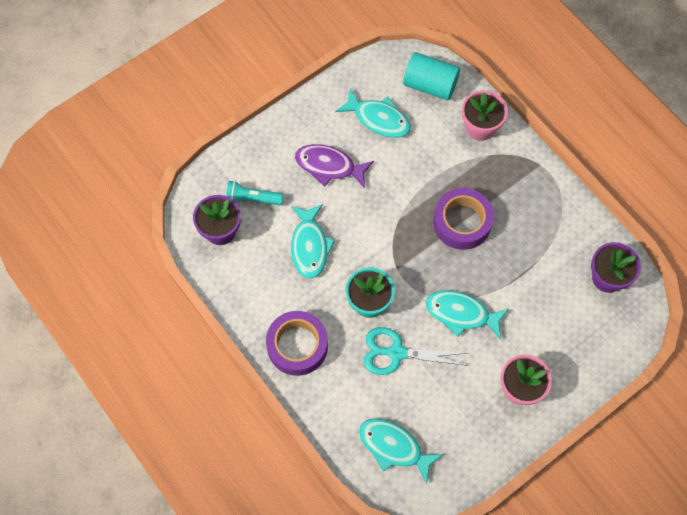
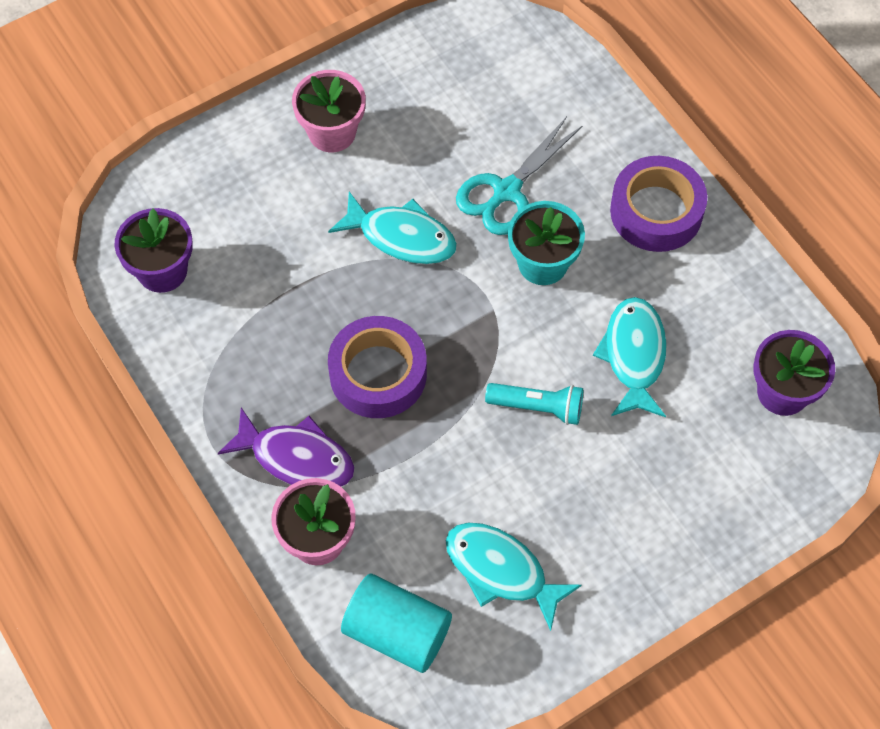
camera: 175 degrees left, 5 degrees down
(252, 199) = (731, 441): turquoise flashlight -> turquoise flashlight (538, 407)
(329, 166) = (596, 488): purple fish -> purple fish (296, 458)
(394, 447) = (522, 76): turquoise fish -> none
(396, 353) = (506, 191): turquoise scissors -> turquoise scissors turned 120 degrees clockwise

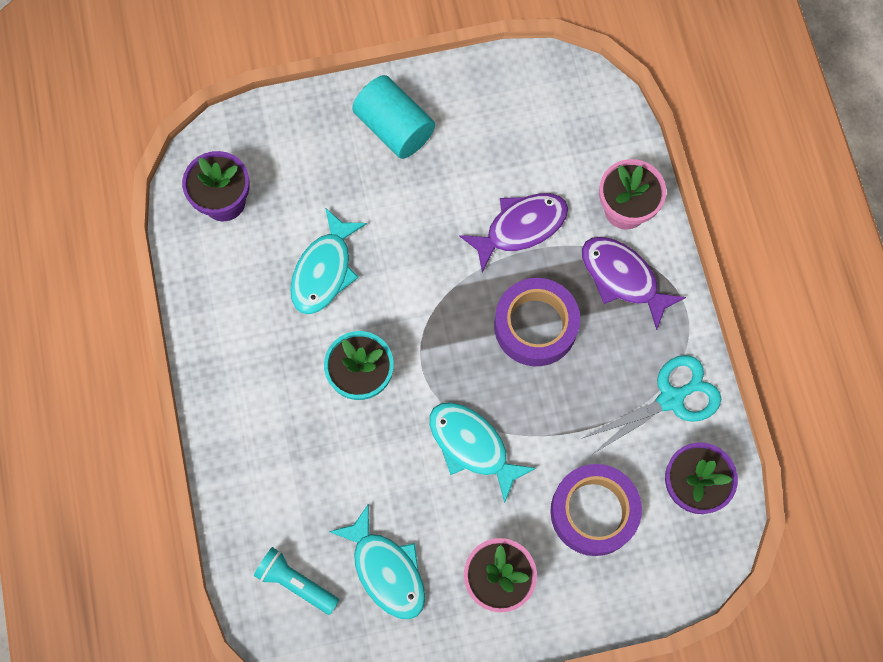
camera: 160 degrees left, 10 degrees up
(397, 632) = (588, 124): turquoise cylinder -> turquoise cylinder (394, 128)
(434, 476) = (520, 227): none -> purple fish
(501, 571) = (497, 141): turquoise fish -> turquoise fish (386, 570)
(506, 191) = (363, 459): turquoise scissors -> turquoise scissors (671, 399)
(538, 407) = (419, 254): turquoise flashlight -> turquoise flashlight (296, 582)
(656, 211) = (244, 392): purple tape -> purple tape (593, 512)

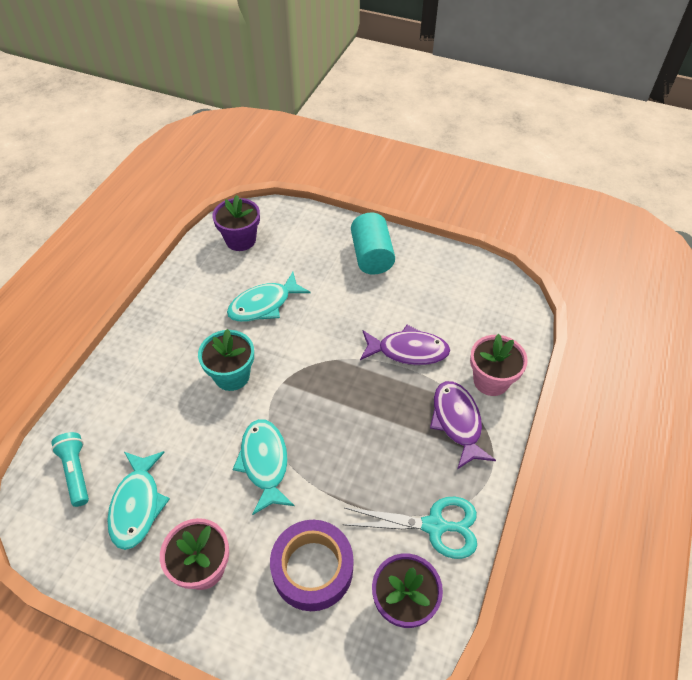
camera: 35 degrees right, 20 degrees down
(535, 326) = (371, 414): purple tape -> none

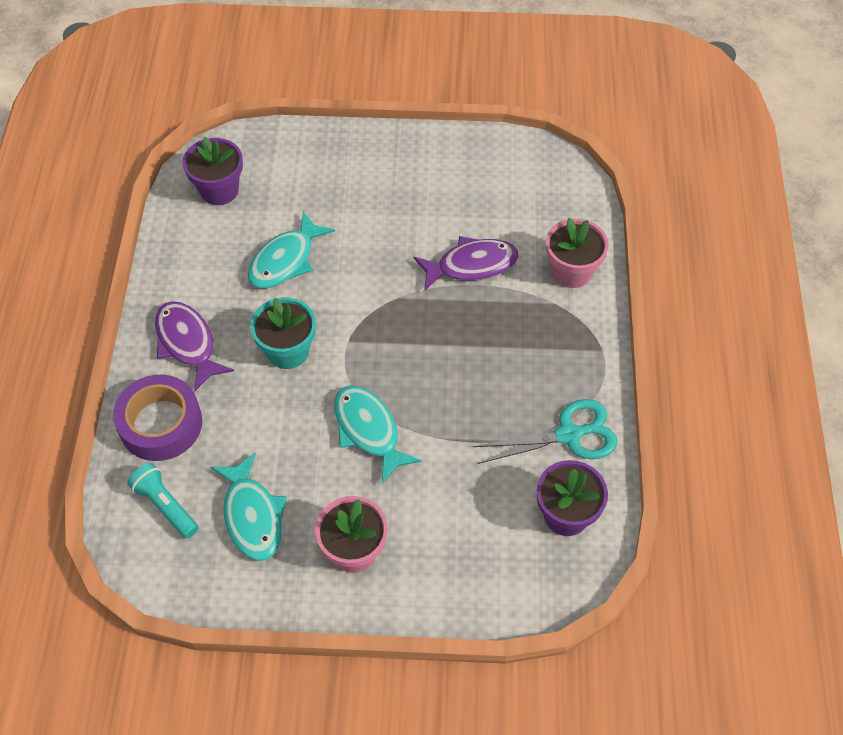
camera: 20 degrees left, 5 degrees up
(312, 568) = (465, 514): purple tape -> purple tape (160, 424)
(371, 256) = (385, 167): turquoise cylinder -> none
(457, 422) = (552, 325): purple fish -> purple fish (187, 343)

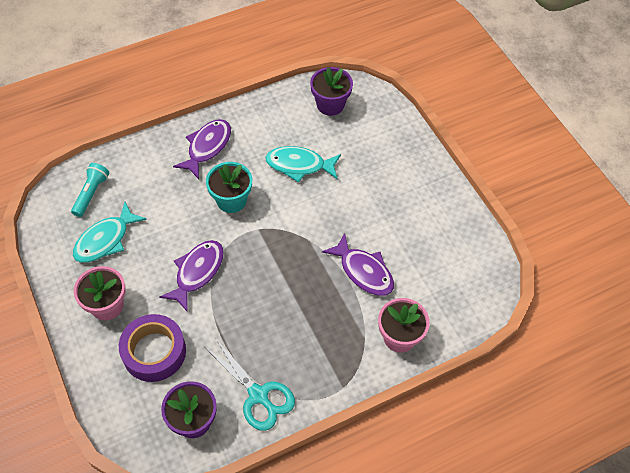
camera: 60 degrees right, 0 degrees up
(160, 424) = (144, 163): purple tape -> purple tape (154, 352)
(368, 430) = (197, 272): turquoise fish -> purple fish

